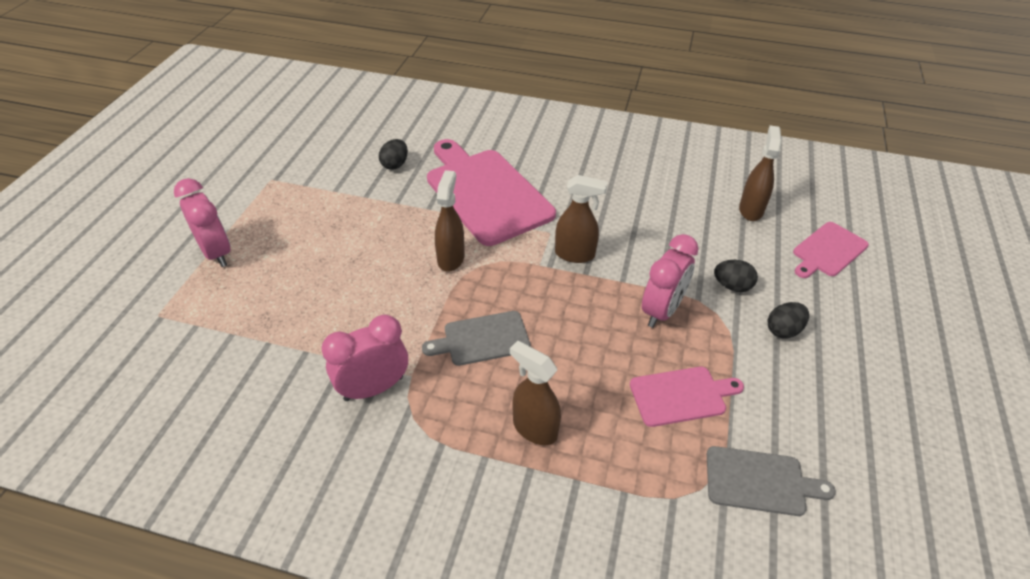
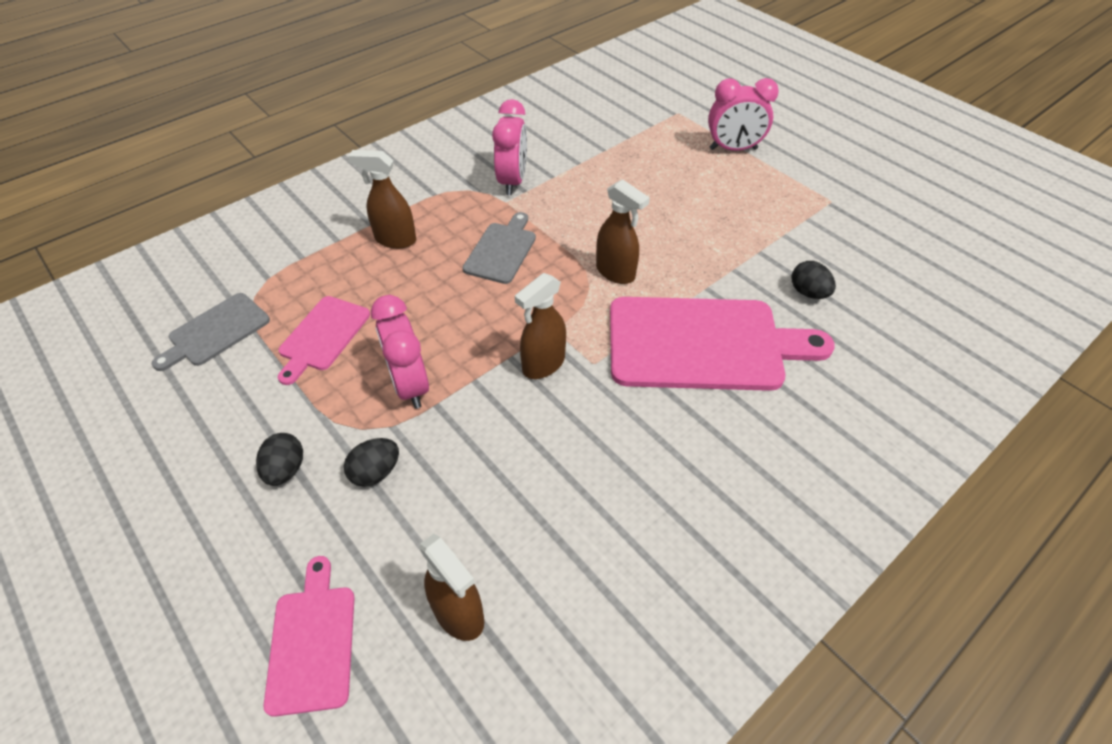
camera: 125 degrees right, 5 degrees up
(534, 428) = (395, 240): brown spray bottle -> brown spray bottle turned 150 degrees counterclockwise

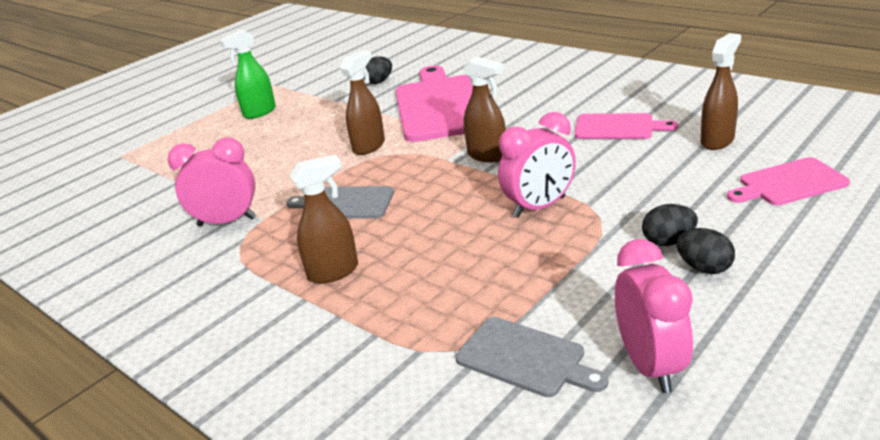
camera: 95 degrees left, 20 degrees down
(323, 336) = (500, 274): pink cutting board -> pink cutting board (618, 127)
(376, 472) = (637, 198): black egg -> black egg (704, 268)
(395, 240) = (334, 272): brown spray bottle -> brown spray bottle turned 120 degrees counterclockwise
(733, 149) = (192, 124): pink clock -> pink clock (650, 366)
(746, 193) = (259, 112): none -> green spray bottle

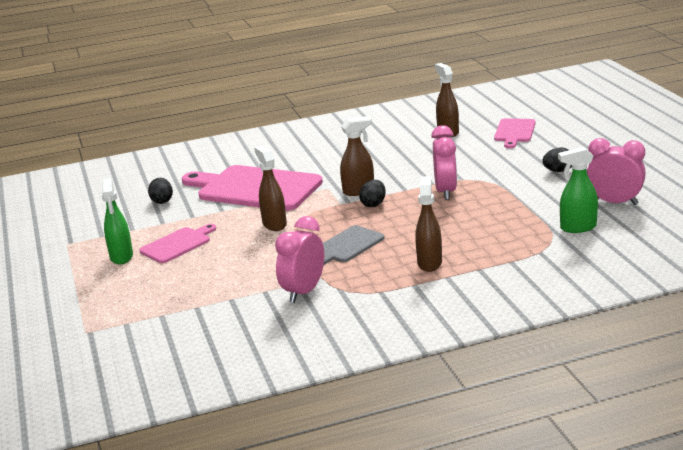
camera: 60 degrees left, 5 degrees down
(525, 358) = (578, 227): grey cutting board -> green spray bottle
(618, 127) = (388, 149): pink cutting board -> pink cutting board (177, 244)
(668, 241) = (526, 171): black egg -> black egg (373, 204)

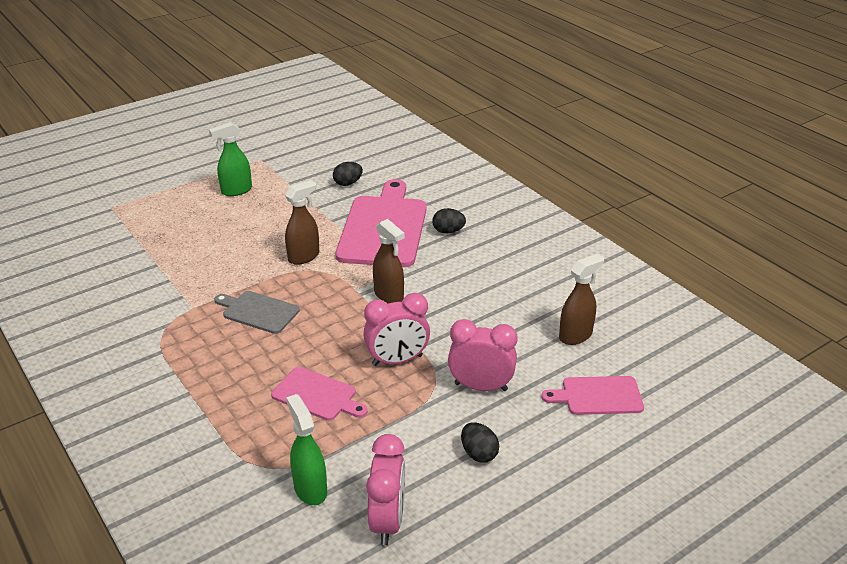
camera: 70 degrees right, 10 degrees up
(177, 244) = (260, 213): pink cutting board -> pink cutting board (317, 395)
(303, 292) = (164, 303): pink clock -> pink clock (481, 386)
(373, 204) = (356, 312): black egg -> black egg (448, 231)
(429, 263) = (219, 375): brown spray bottle -> none

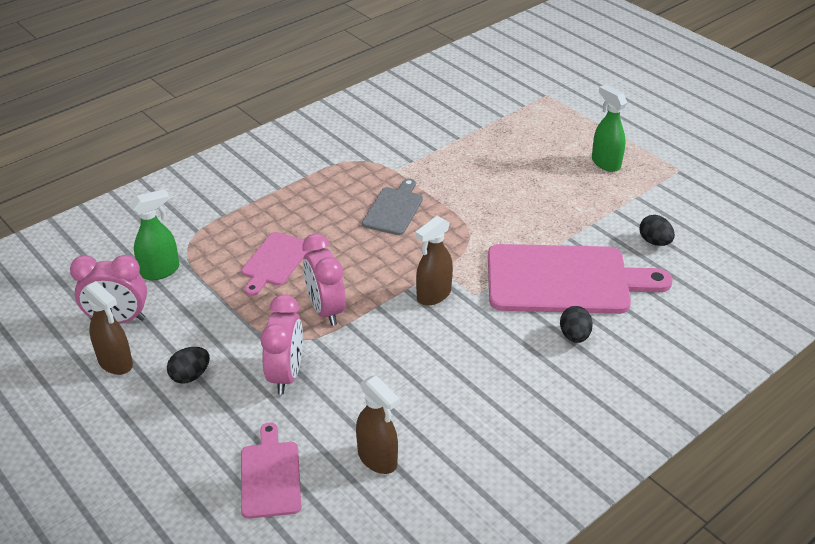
camera: 85 degrees right, 5 degrees up
(304, 257) = (492, 226): brown spray bottle -> brown spray bottle (116, 363)

